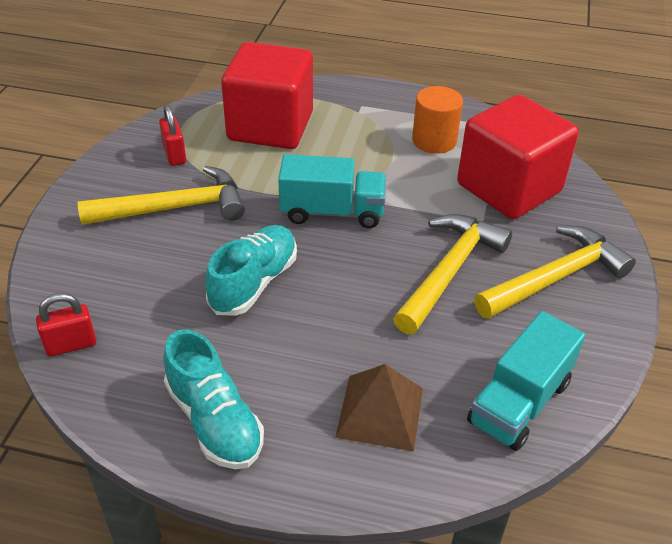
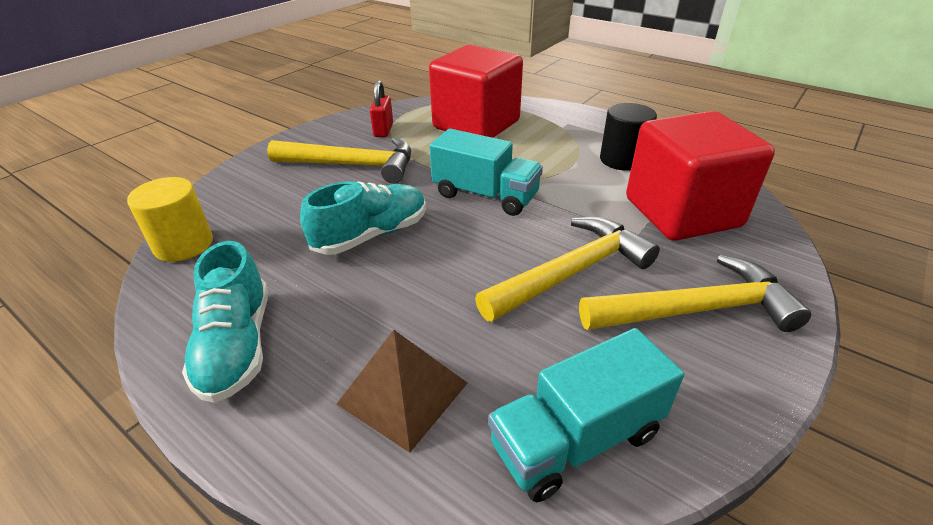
camera: 25 degrees right, 5 degrees down
(71, 345) = (183, 245): red padlock -> yellow cylinder
(434, 140) = (622, 160): orange cylinder -> black cylinder

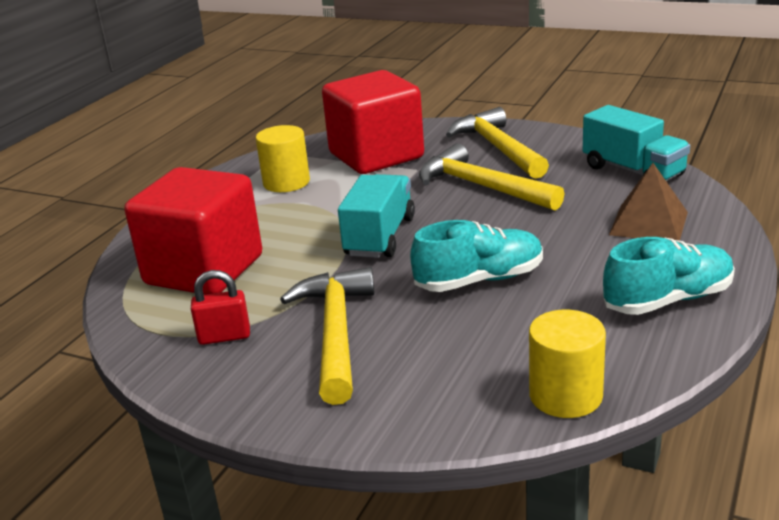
camera: 100 degrees left, 10 degrees down
(371, 235) = (479, 280): turquoise shoe -> turquoise shoe turned 120 degrees clockwise
(622, 160) = (286, 182): black cylinder -> yellow cylinder

